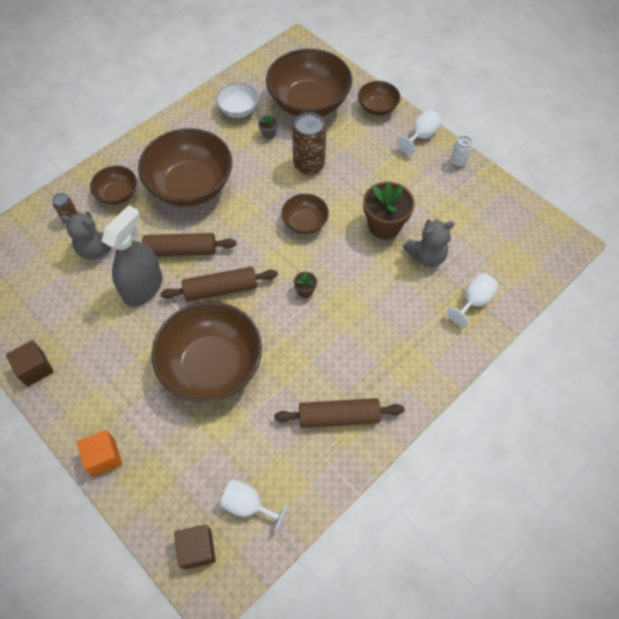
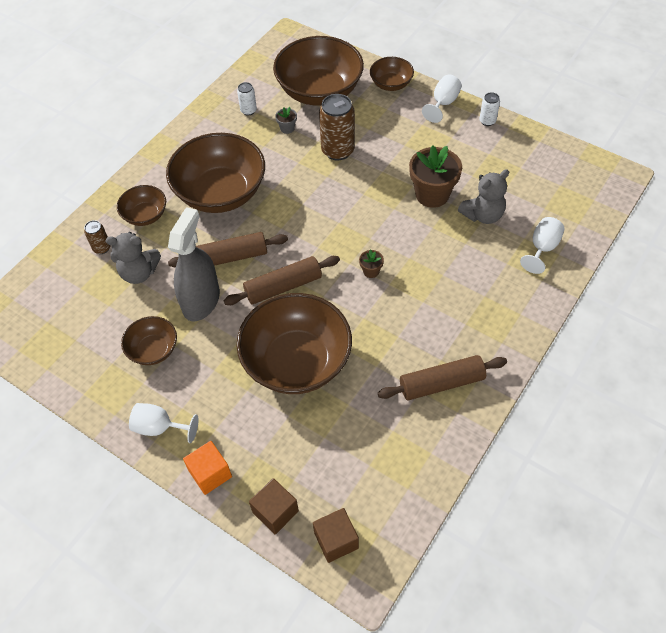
camera: 10 degrees left, 5 degrees down
(35, 369) = (109, 403): brown cube -> brown cube (275, 512)
(238, 110) = (248, 110): white bowl -> white can
(248, 505) = (375, 487): white goblet -> white goblet (160, 427)
(305, 222) = (350, 206): brown bowl -> brown bowl (153, 350)

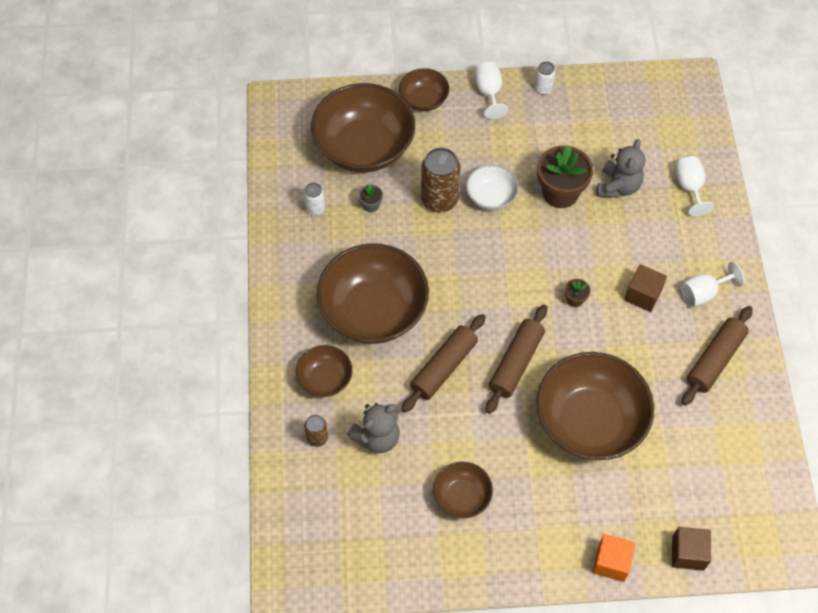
camera: 40 degrees left, 5 degrees up
(160, 427) = (535, 557): white goblet -> white goblet (703, 293)
(201, 301) = (459, 425): grey spray bottle -> none
(336, 540) = (750, 540): brown cube -> brown cube (643, 295)
(377, 168) = (491, 196): none -> white bowl

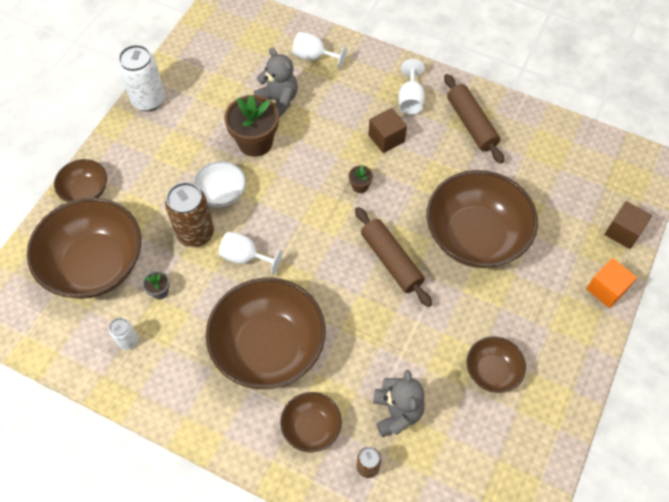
camera: 60 degrees left, 0 degrees up
(444, 367) = (361, 319): brown rolling pin -> none
(489, 93) = (120, 139): white goblet -> white goblet (245, 257)
(543, 89) = (148, 100): white can -> white can, size x1.93

